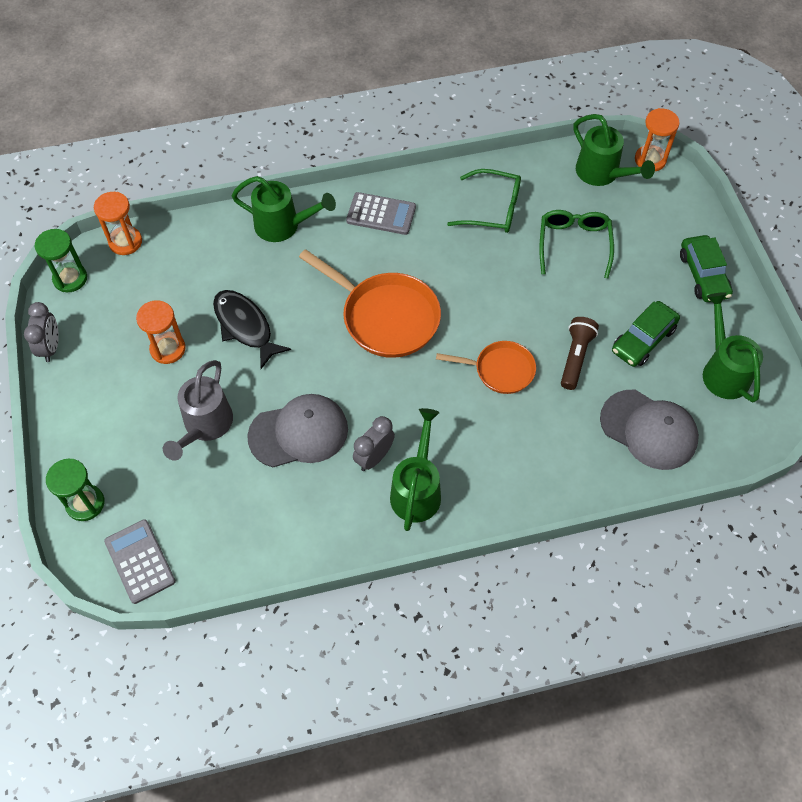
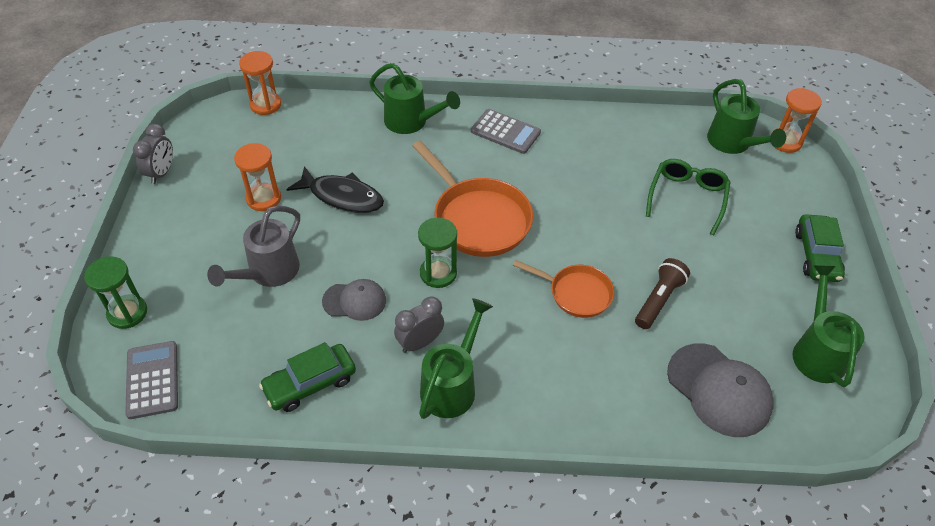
camera: 15 degrees right, 10 degrees down
(70, 278) = (205, 122): green hourglass -> green hourglass (438, 273)
(245, 327) = (342, 196): black fish -> black fish turned 135 degrees clockwise
(299, 433) = (355, 301): grey cap -> grey cap, size x0.62
(493, 209) = (614, 150): green glasses -> none
(643, 339) = (736, 300): green car -> green car (310, 383)

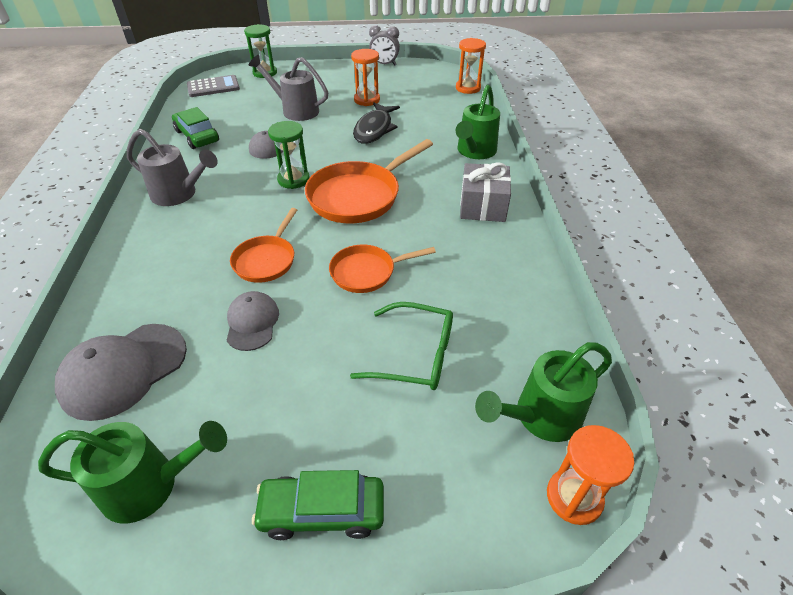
camera: 85 degrees right, 5 degrees down
(420, 343) = (223, 176): grey clock -> none
(452, 385) = (179, 194): green watering can -> grey watering can
(505, 132) = (483, 206): grey calculator -> grey gift
(595, 219) = (367, 272): none -> orange pan
(658, 300) = (252, 322): brown flashlight -> grey cap

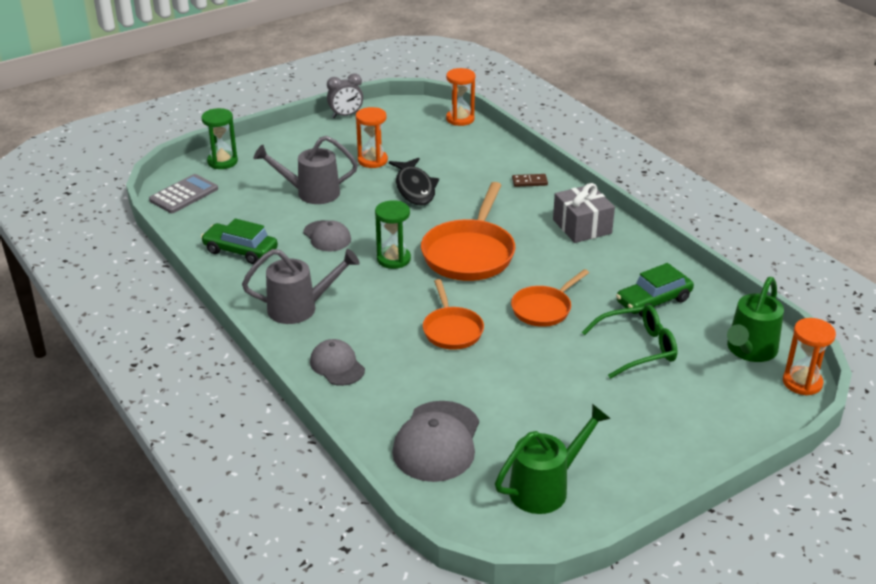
camera: 30 degrees left, 10 degrees down
(252, 322) = (496, 375): grey cap -> grey cap (337, 365)
(322, 511) = (668, 451): green car -> green car (653, 301)
(474, 152) = (529, 182): green watering can -> brown domino

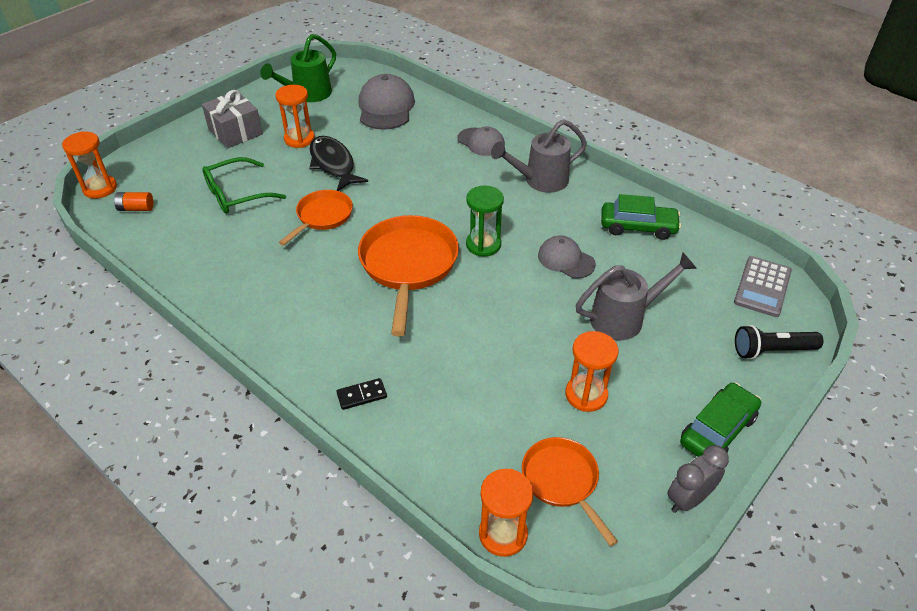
camera: 165 degrees right, 10 degrees up
(222, 162) = (772, 350): green hourglass -> black flashlight
(414, 188) = (506, 352): black fish -> black fish (333, 164)
(452, 330) = (401, 184): orange pan -> orange pan (562, 481)
(529, 182) = (362, 395): brown domino -> black domino
(562, 410) = (299, 139): none -> orange hourglass
(582, 227) = (288, 327): grey gift -> grey gift (235, 132)
(653, 301) = (216, 243): green car -> green car (717, 430)
(749, 351) = (136, 208): green watering can -> orange battery

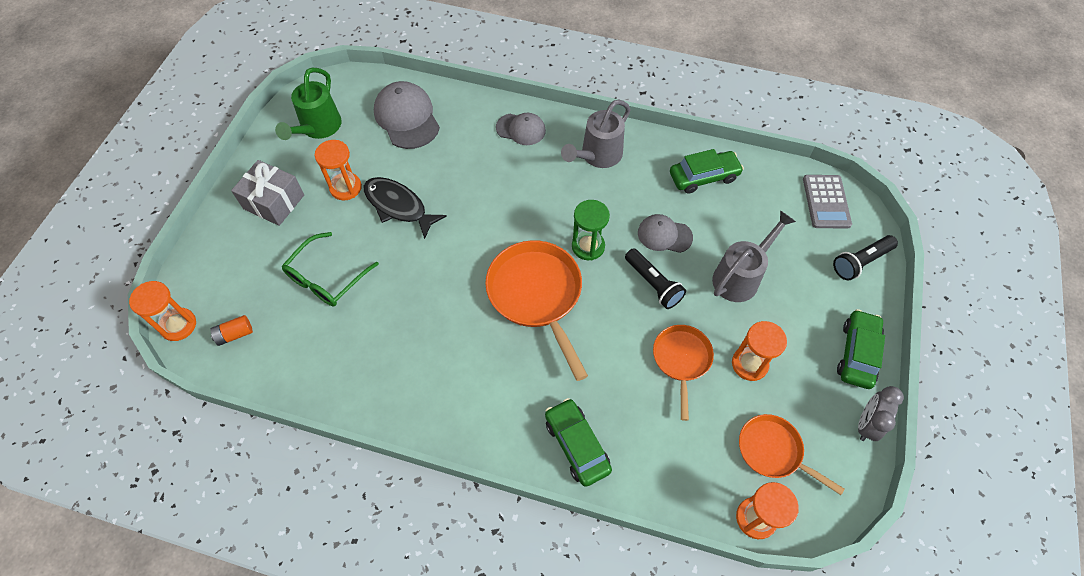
camera: 25 degrees left, 15 degrees up
(322, 217) = (426, 272): orange pan -> orange pan (681, 360)
(362, 395) = (577, 445): black domino -> green car
(528, 294) = (653, 284): none -> black flashlight

